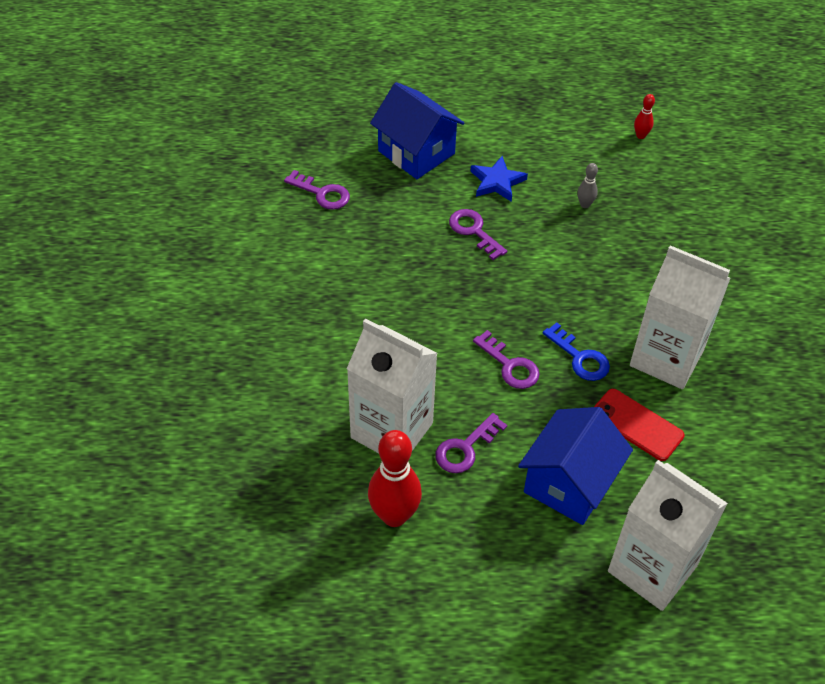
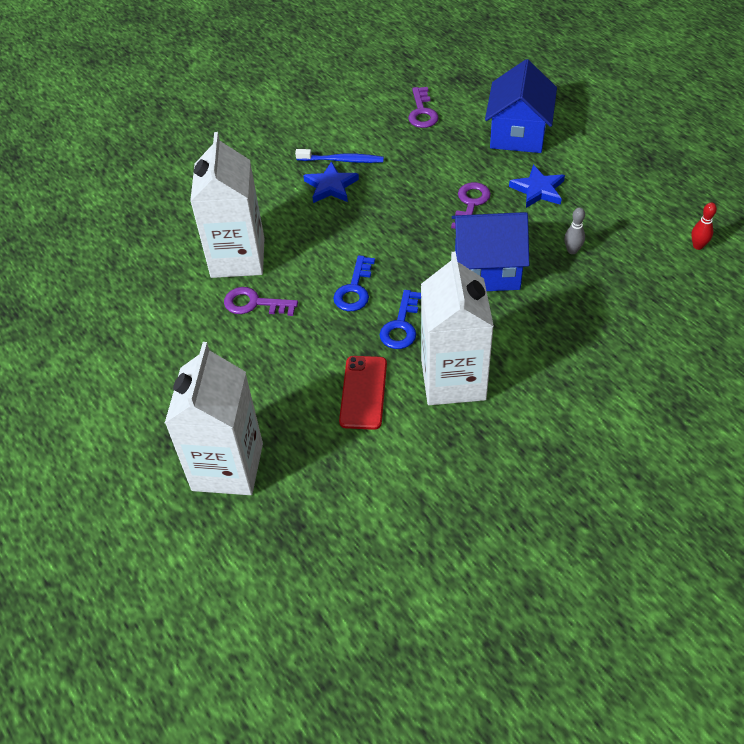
camera: 60 degrees right, 0 degrees up
(330, 283) = (342, 160): none -> blue toothbrush
(359, 310) = (331, 186): none -> blue star
(394, 515) = (165, 296): red bowling pin -> none
(510, 365) = (354, 289): purple key -> blue key
(569, 483) = (270, 378): blue house -> blue house (487, 270)

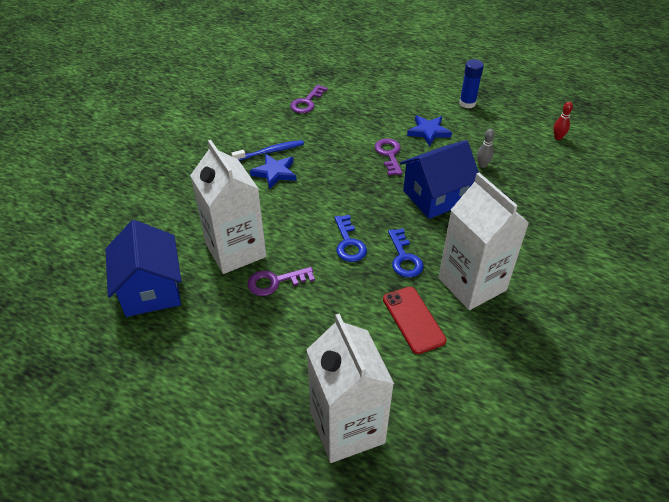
camera: 30 degrees left, 5 degrees down
(422, 112) = (307, 102): purple key -> purple key turned 60 degrees clockwise
(518, 134) = (386, 99): blue house -> blue house (151, 290)
(615, 167) = (467, 103): none -> blue glue stick

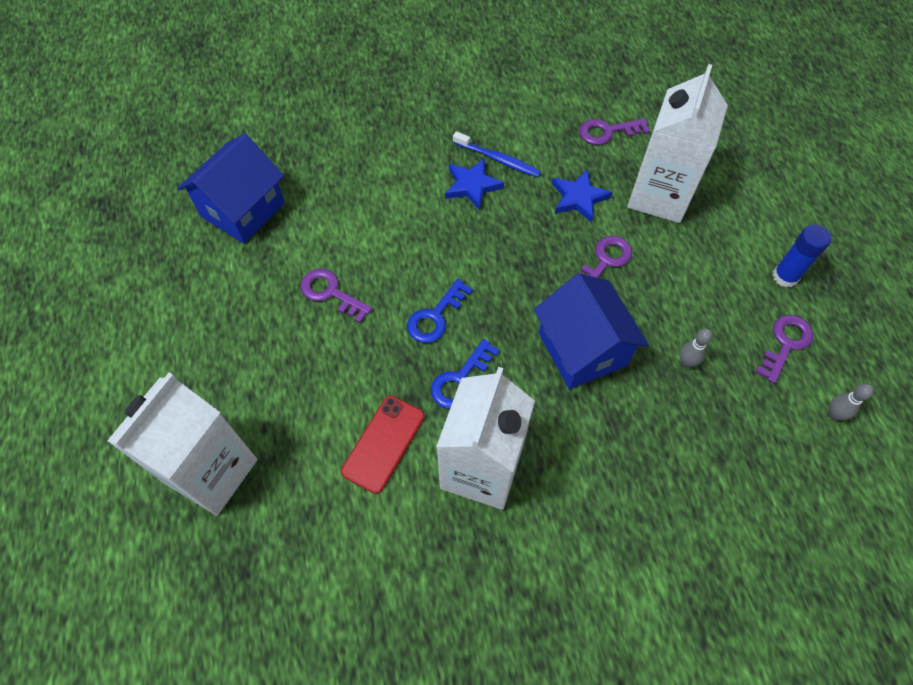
camera: 50 degrees right, 15 degrees up
(235, 250) = (341, 233): white carton -> white carton (659, 196)
(428, 132) = (685, 272): blue star -> blue star (578, 198)
(435, 197) = (582, 349): blue house -> blue house turned 45 degrees clockwise
(505, 127) = (785, 344): none -> purple key
(558, 137) = (833, 414): red bowling pin -> grey bowling pin

